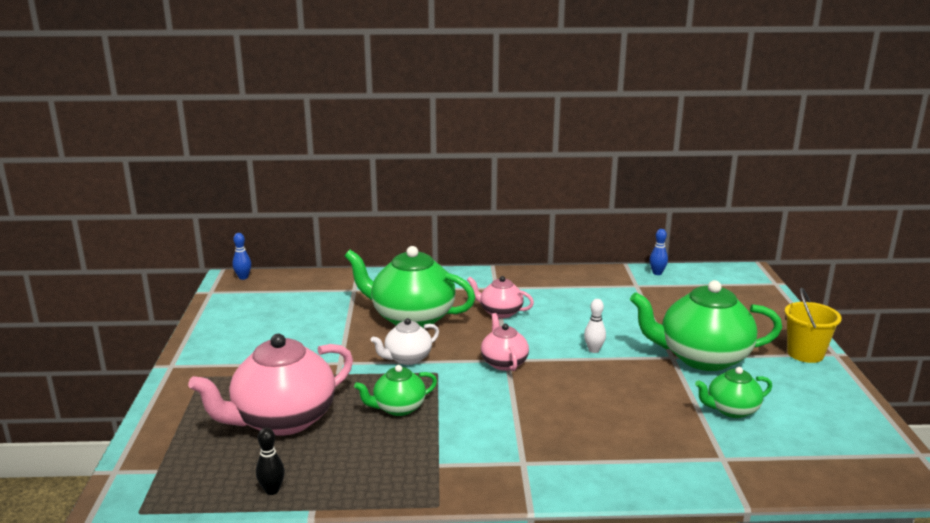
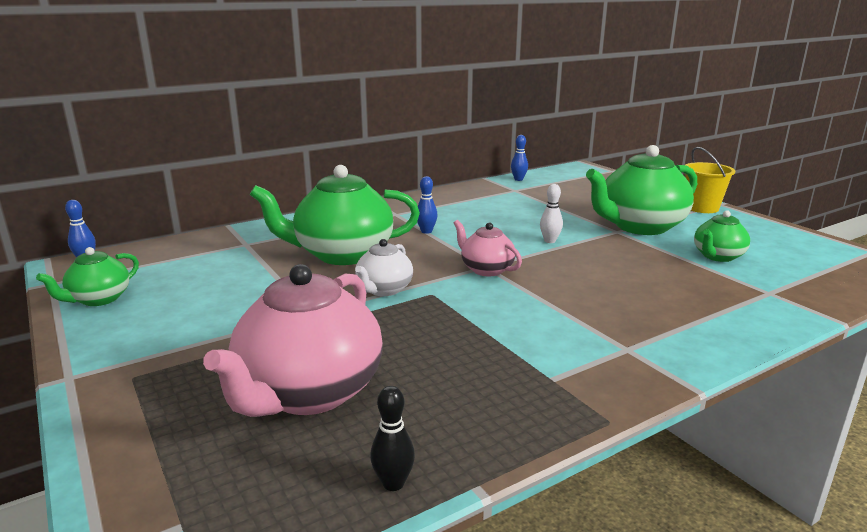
camera: 30 degrees left, 0 degrees up
(398, 408) = (434, 338): green teapot -> green teapot (99, 299)
(500, 312) = (426, 231): pink teapot -> blue bowling pin

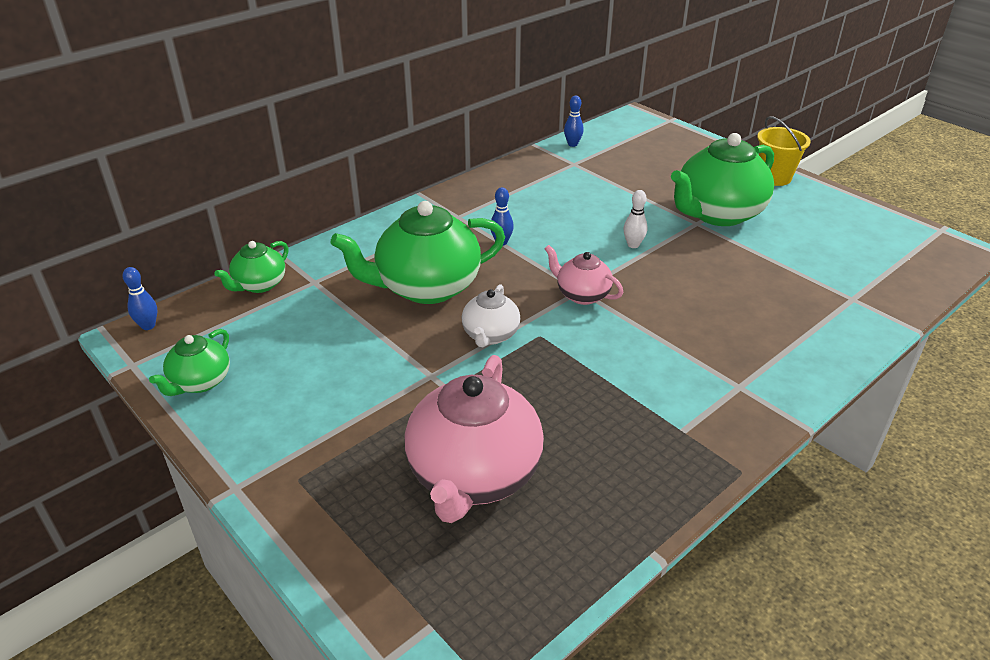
camera: 10 degrees left, 15 degrees up
(393, 483) = (585, 559): black bowling pin -> none
(717, 256) = (800, 252): green teapot -> green teapot (259, 285)

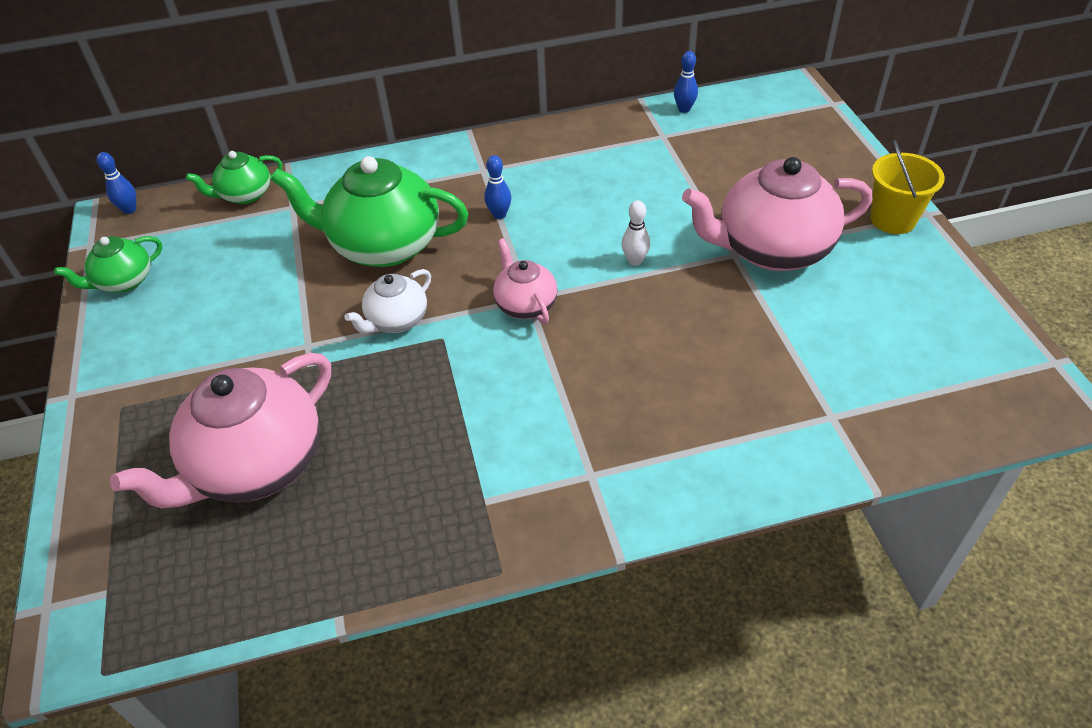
camera: 30 degrees right, 10 degrees up
(718, 214) = (771, 249): green teapot -> pink teapot

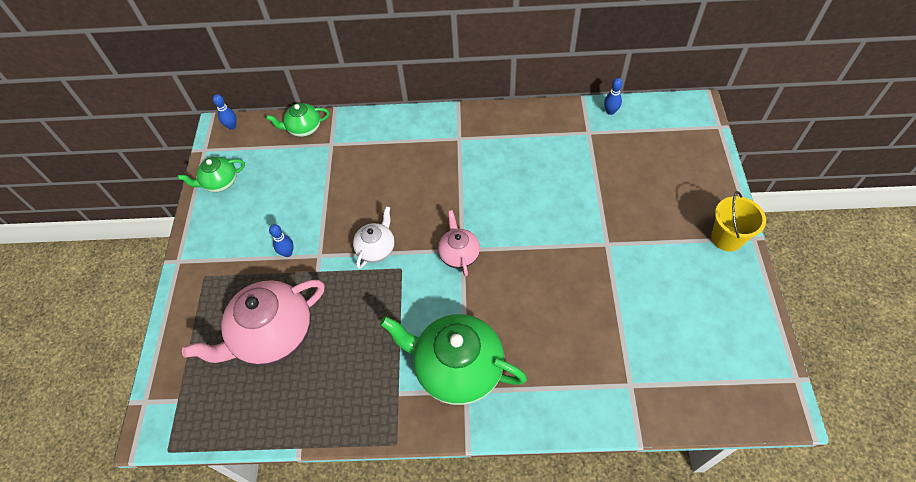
camera: 15 degrees right, 10 degrees up
(384, 245) = (381, 188): green teapot -> green teapot (457, 368)
(396, 320) = (376, 249): white teapot -> white teapot turned 150 degrees clockwise
(499, 214) = (460, 178): blue bowling pin -> blue bowling pin (287, 253)
(635, 261) = (539, 234): white bowling pin -> none
(771, 249) = (633, 245): pink teapot -> none

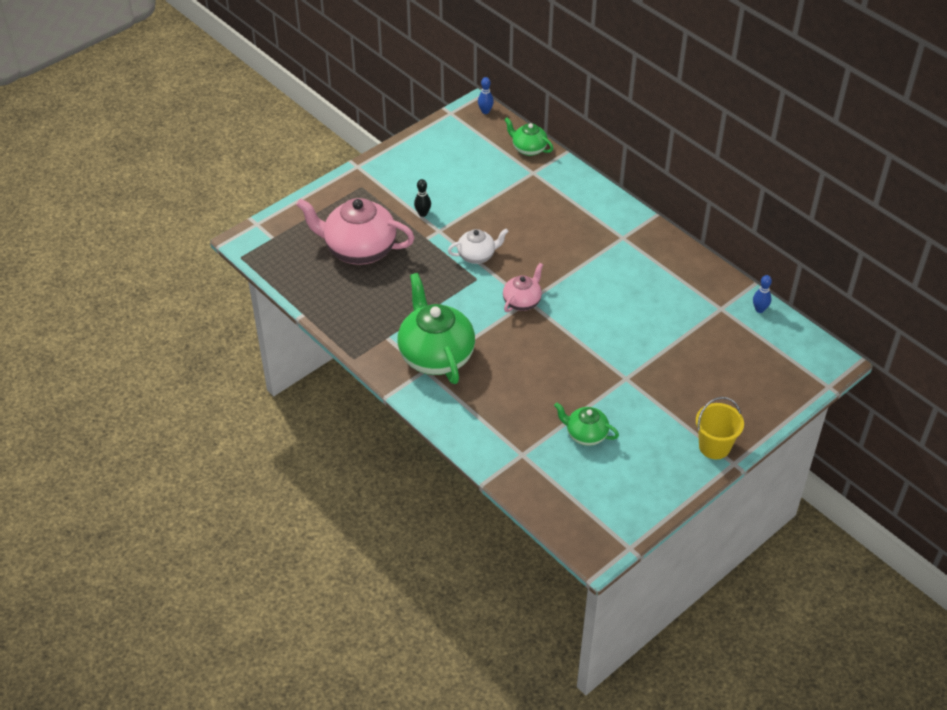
camera: 45 degrees right, 10 degrees down
(220, 182) = (435, 141): green teapot -> green teapot (585, 434)
(287, 253) = (423, 214): blue bowling pin -> black bowling pin

